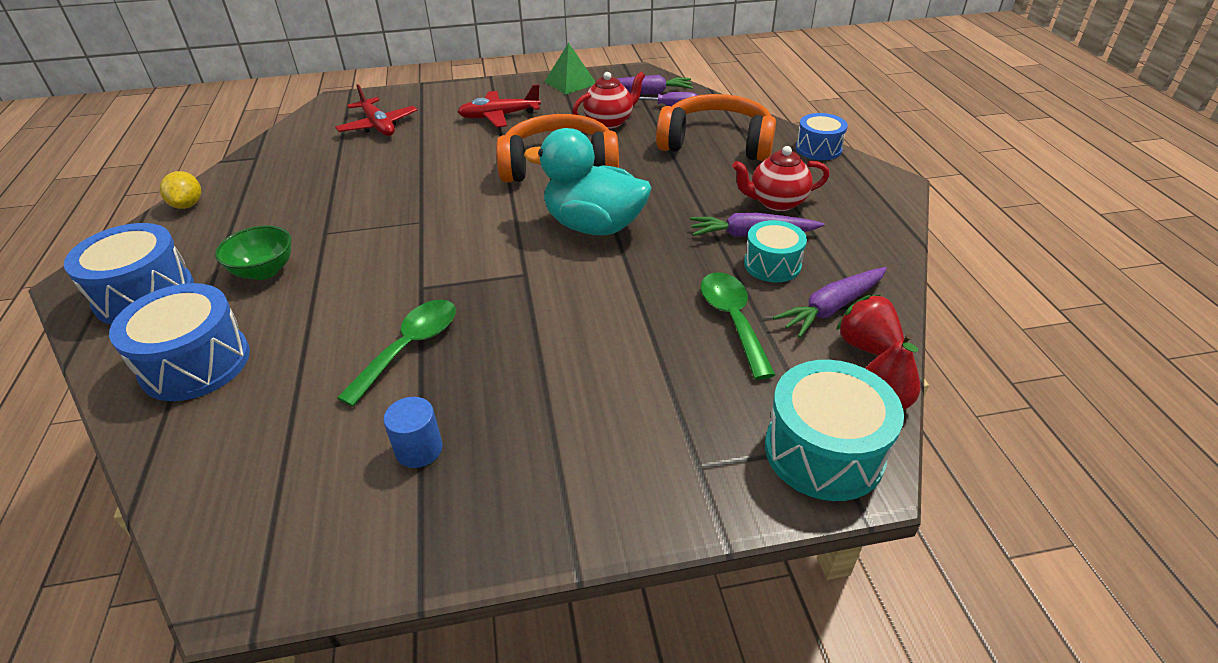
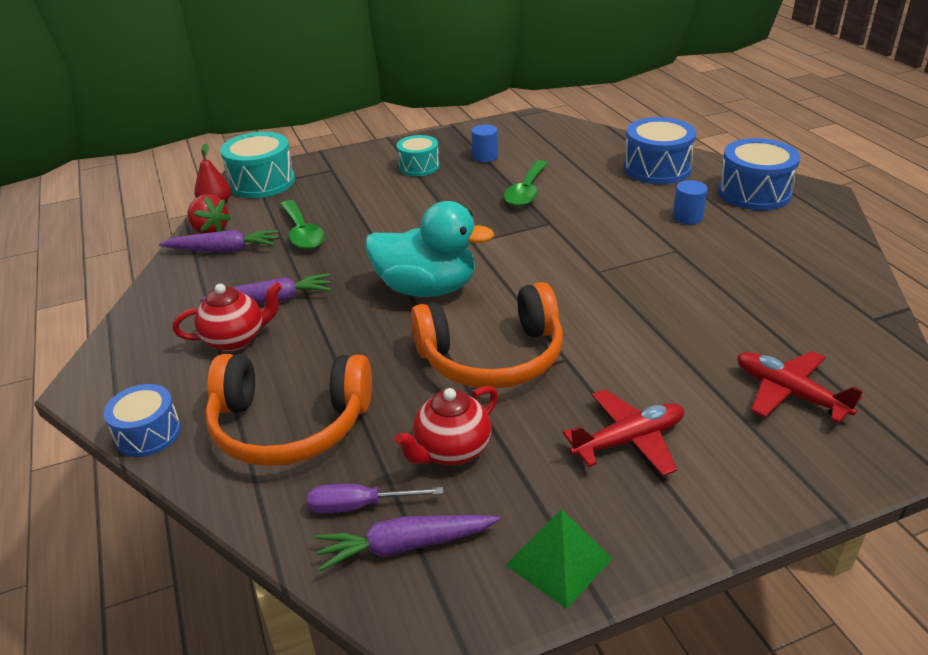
camera: 170 degrees right, 5 degrees down
(188, 205) = (847, 257): yellow lemon -> none
(264, 271) = (687, 217): green bowl -> blue cylinder
(772, 265) = (260, 275): turquoise drum -> turquoise drum (419, 167)
(831, 308) = (223, 250): purple carrot -> purple carrot turned 45 degrees clockwise

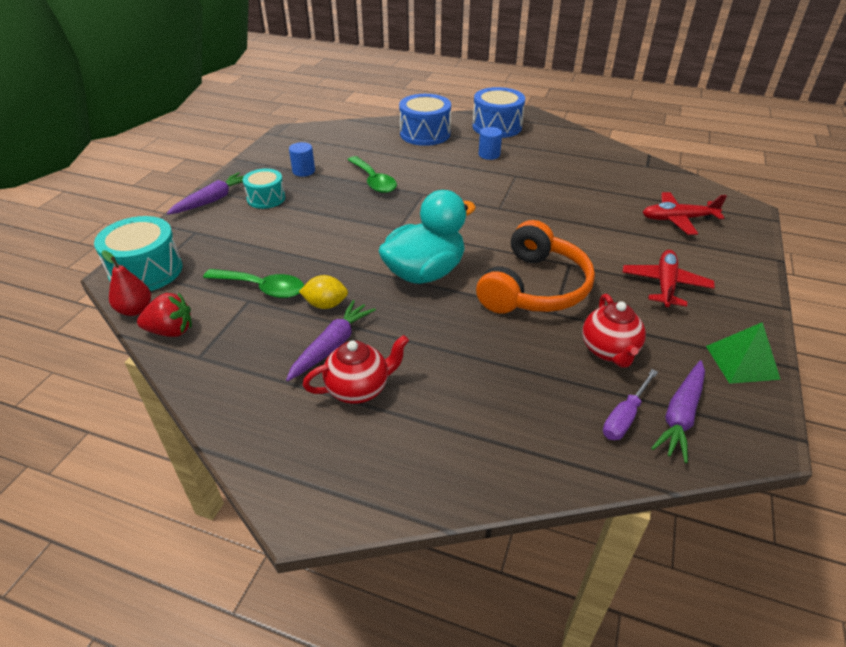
camera: 50 degrees left, 5 degrees up
(148, 433) = (424, 495): blue drum -> none
(223, 250) = (216, 337): purple carrot -> purple carrot (212, 200)
(235, 339) = (359, 389): red teapot -> red teapot turned 45 degrees clockwise
(289, 425) = (503, 410): orange headphones -> none
(318, 269) = (325, 305): none -> yellow lemon

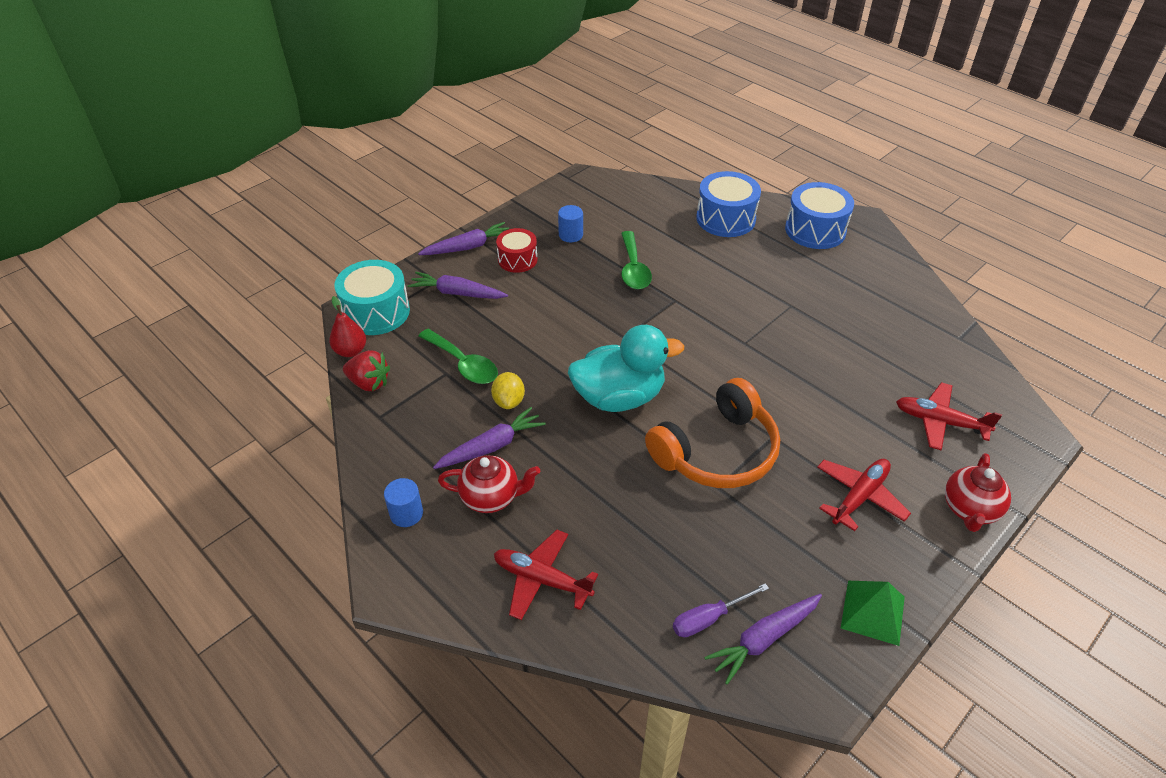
camera: 25 degrees right, 5 degrees up
(223, 236) = (457, 293): none -> purple carrot
(266, 198) = (517, 259): turquoise drum -> red drum
(325, 305) = (509, 401): yellow lemon -> yellow lemon turned 60 degrees clockwise
(455, 442) = (542, 579): none -> red plane
(489, 155) = (780, 268): blue cylinder -> blue cylinder (406, 513)
(609, 351) = (743, 548): red teapot -> red teapot (969, 510)

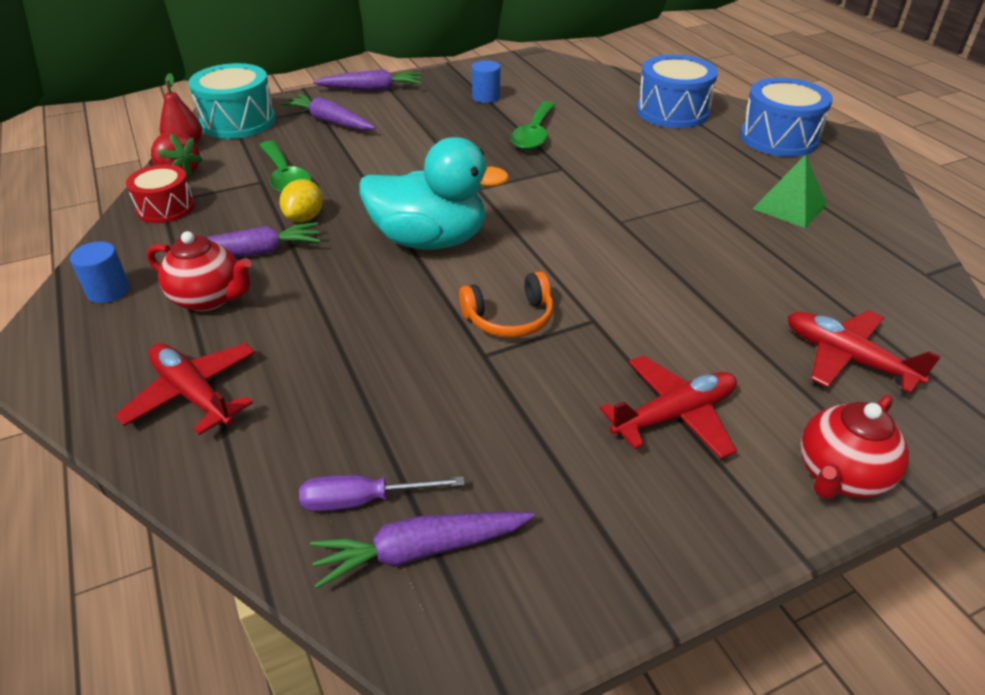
camera: 20 degrees right, 5 degrees down
(517, 259) = (414, 107): red drum -> red drum (166, 208)
(716, 451) = (509, 318): orange headphones -> orange headphones, size x0.54
(873, 612) = (607, 567): green pyramid -> green pyramid (789, 206)

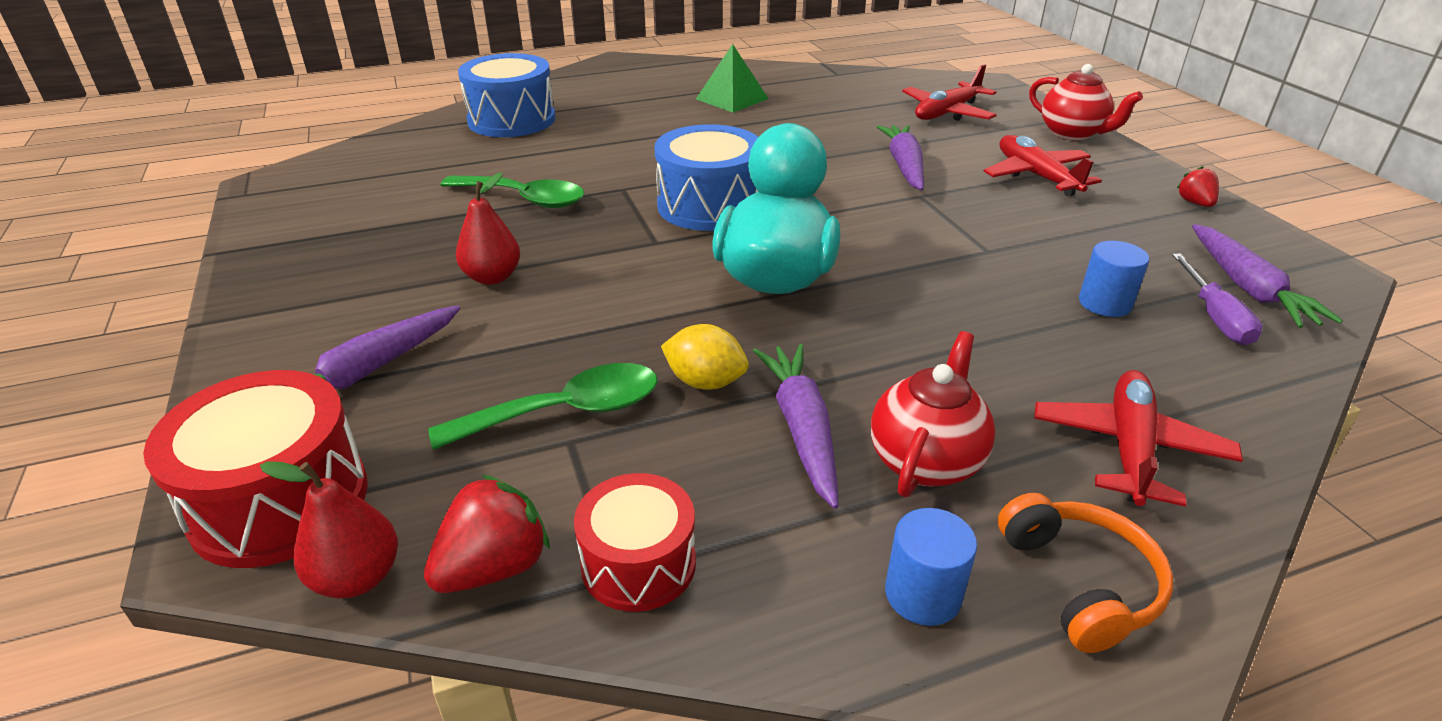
camera: 85 degrees left, 5 degrees down
(193, 394) = (1129, 448): red plane -> red plane turned 150 degrees clockwise
(238, 121) = (279, 501): turquoise drum -> red drum
(371, 89) = (258, 329): purple carrot -> purple carrot (904, 166)
(425, 139) = (492, 277): none -> red pear
(486, 97) = (381, 226): blue cylinder -> blue cylinder (1105, 303)
(509, 318) = (925, 235): orange headphones -> orange headphones (1080, 582)
(641, 564) = (1195, 203): none -> red strawberry
(778, 138) = (601, 84): blue drum -> blue drum (709, 205)

